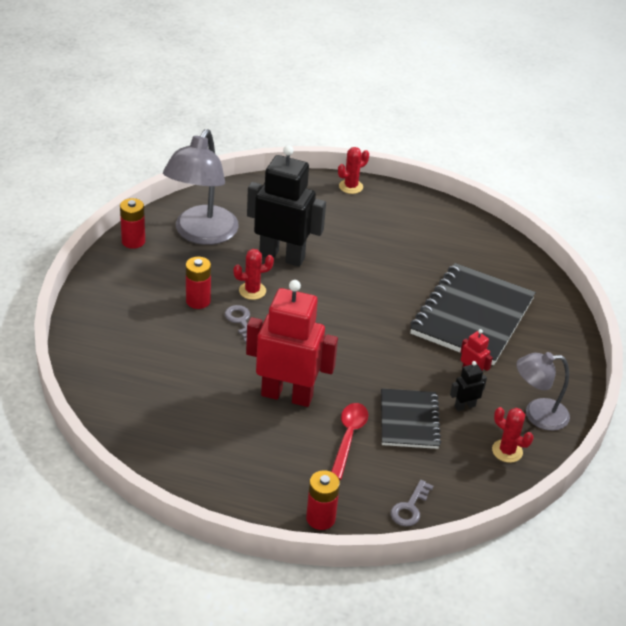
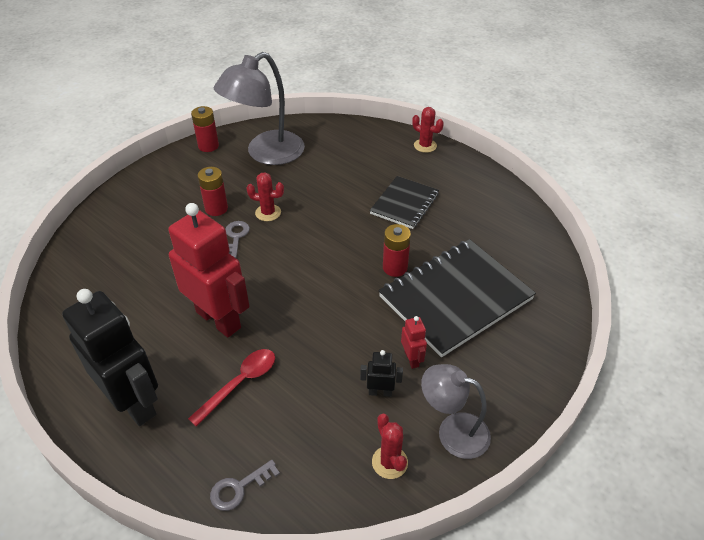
camera: 30 degrees right, 5 degrees up
(282, 256) = (317, 190): black robot -> black robot (134, 402)
(320, 518) = (145, 462): red battery -> red battery (395, 268)
(351, 187) = (425, 146): red cactus -> red cactus turned 45 degrees clockwise
(409, 420) = (312, 387): black notebook -> black notebook (404, 204)

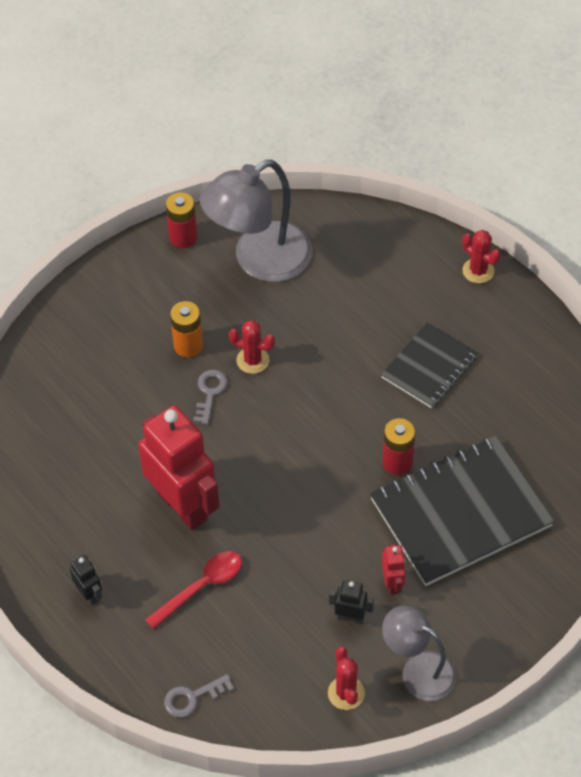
camera: 10 degrees right, 10 degrees up
(134, 402) = (89, 594): black robot -> black robot, size x0.42
(216, 208) = (188, 346): red battery -> orange battery

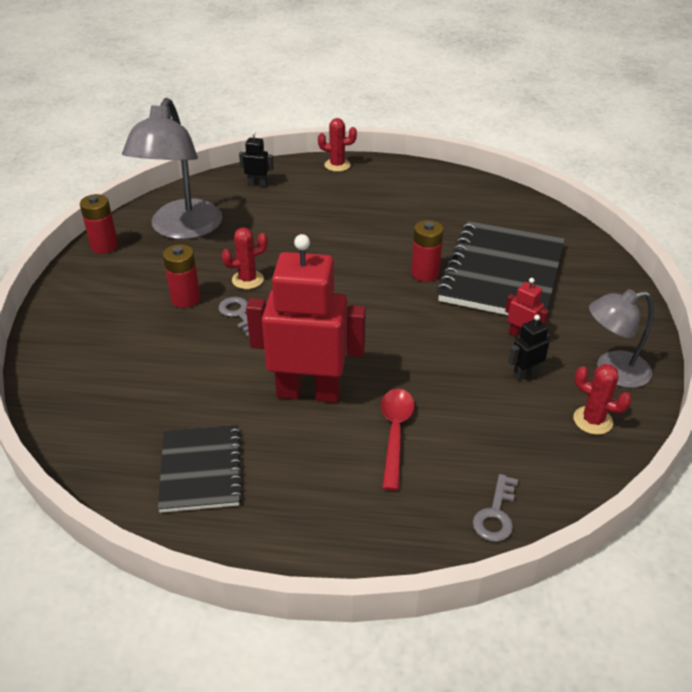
camera: 45 degrees left, 15 degrees down
(89, 594) = (308, 507): black robot -> black robot (257, 184)
(188, 346) = (185, 299): orange battery -> red battery
(429, 367) = (373, 219): black notebook -> black notebook (201, 470)

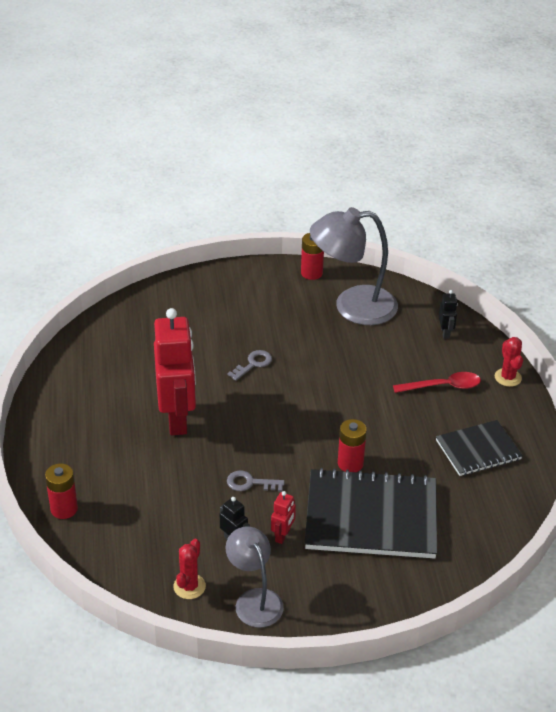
camera: 75 degrees right, 0 degrees up
(185, 299) = (262, 332): red battery -> red battery (64, 509)
(201, 470) = (92, 383): black notebook -> black notebook (478, 450)
(247, 280) = (298, 359): red cactus -> none
(395, 433) = (147, 471): red spoon -> red spoon (443, 386)
(496, 514) = (82, 533): grey key -> grey key (250, 483)

